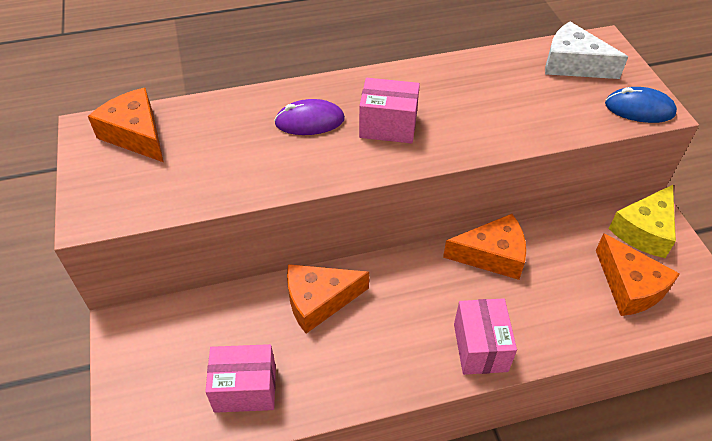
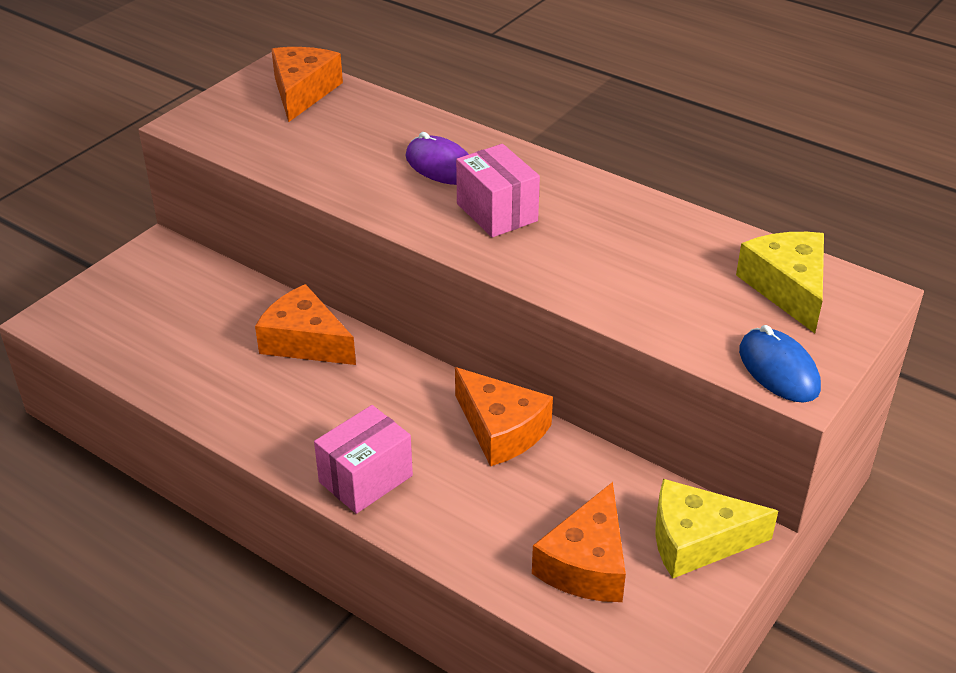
camera: 50 degrees right, 10 degrees down
(245, 389) = (164, 351): pink box -> none
(573, 64) = (787, 288): white cheese -> yellow cheese

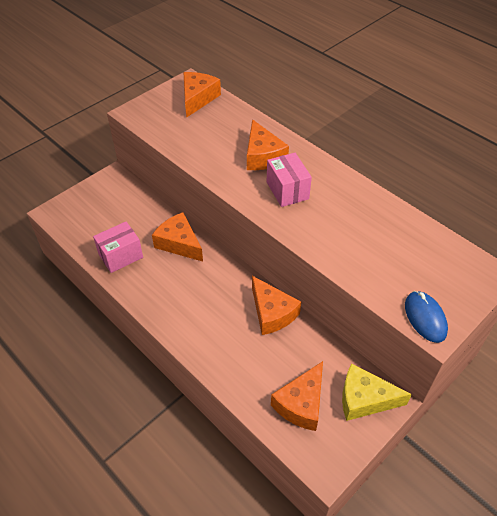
camera: 10 degrees right, 10 degrees up
(365, 479) = (194, 333): pink box -> pink box (121, 256)
(440, 166) = (262, 156): purple mouse -> orange cheese
(787, 288) = (442, 263): yellow cheese -> none

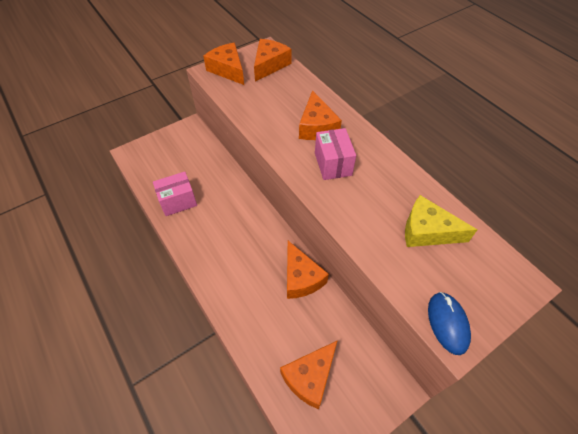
camera: 10 degrees right, 5 degrees up
(179, 243) = (231, 197): orange cheese -> orange cheese (228, 70)
(365, 399) = (373, 384): yellow cheese -> yellow cheese (427, 231)

